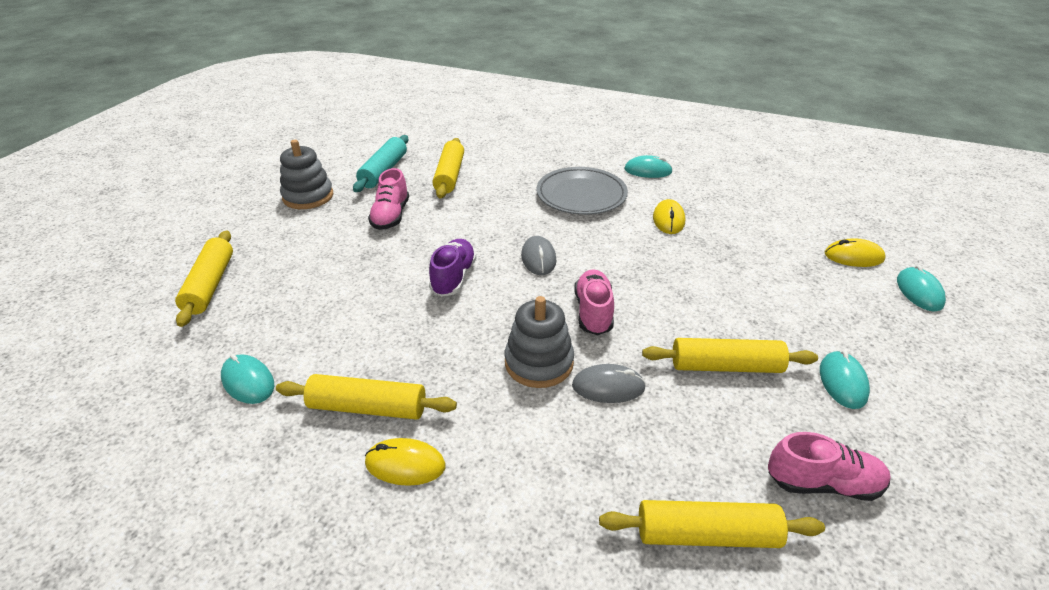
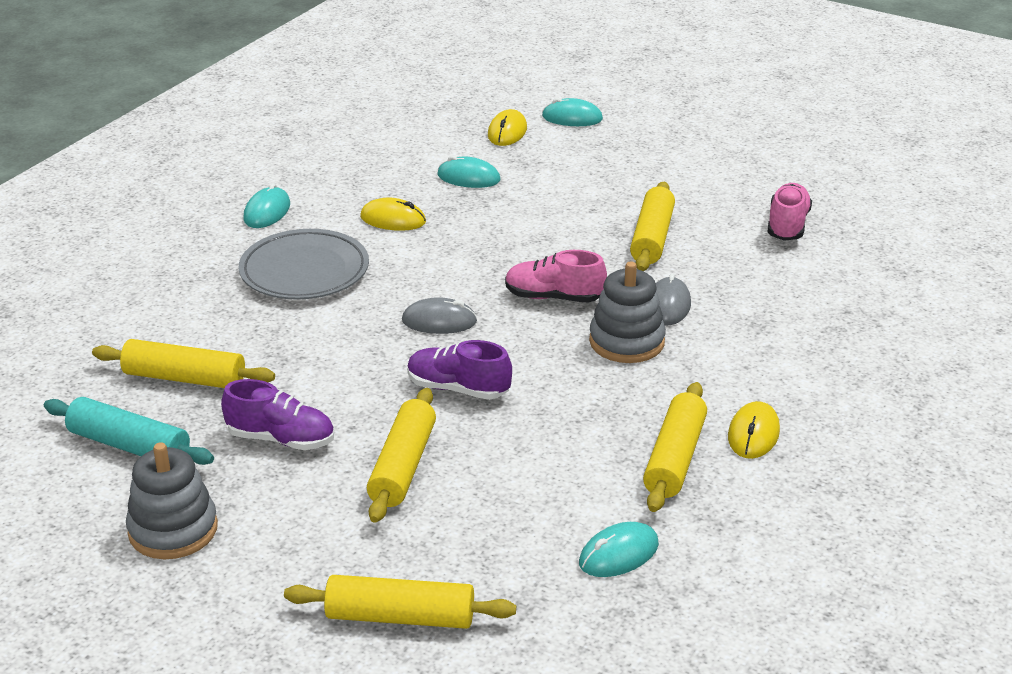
camera: 80 degrees left, 5 degrees down
(391, 216) = (281, 439): pink shoe -> purple shoe
(706, 534) = (832, 286): yellow rolling pin -> yellow rolling pin (402, 466)
(842, 382) = (681, 187): turquoise mouse -> turquoise mouse (468, 178)

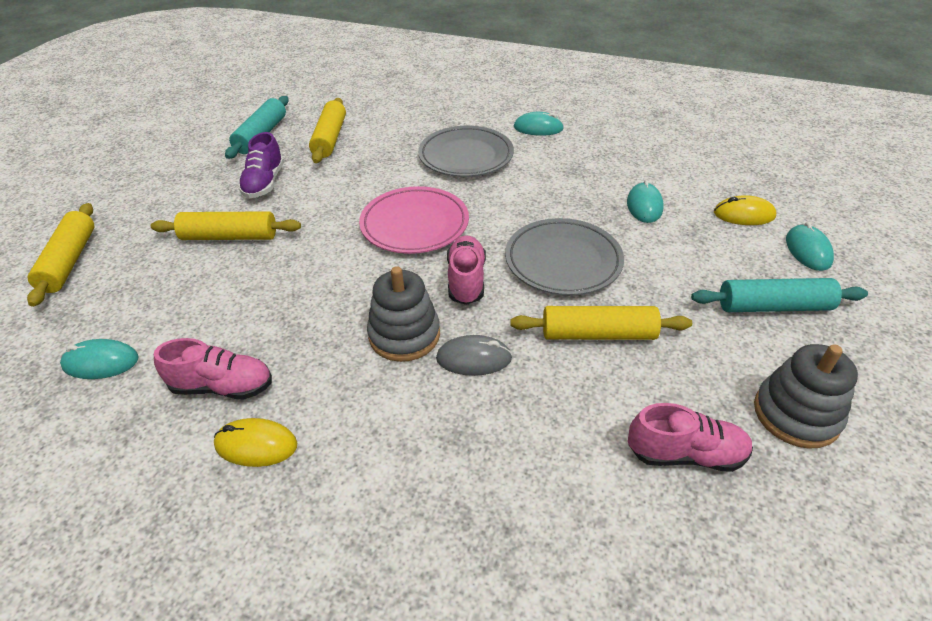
camera: 80 degrees right, 10 degrees up
(173, 530) = (179, 164): grey stacking toy -> grey stacking toy (796, 414)
(393, 219) = (554, 180): yellow mouse -> none
(439, 321) = (414, 224): grey mouse -> pink plate
(458, 389) = (324, 247): purple shoe -> none
(542, 238) = (563, 261): none -> grey plate
(618, 554) = (101, 362): turquoise mouse -> turquoise mouse turned 45 degrees counterclockwise
(639, 152) = (773, 306): none -> turquoise rolling pin
(675, 458) = (223, 386): yellow rolling pin -> pink shoe

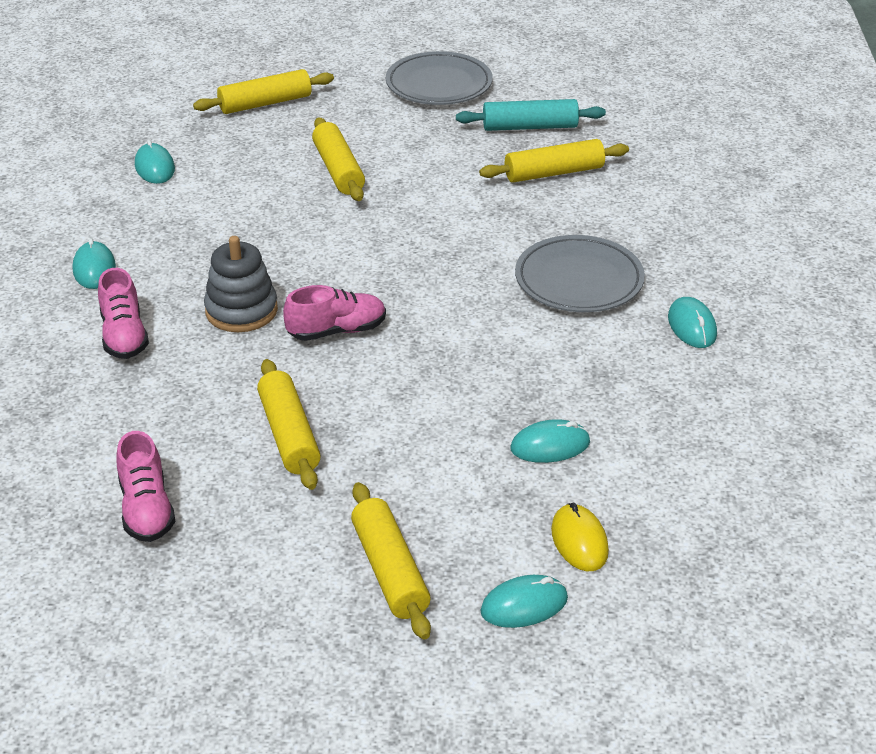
camera: 70 degrees right, 5 degrees down
(223, 386) = (148, 233): pink shoe -> pink shoe (124, 336)
(256, 445) = (94, 269): yellow mouse -> turquoise mouse
(264, 183) = (438, 160): purple shoe -> none
(414, 224) = (416, 275): pink plate -> none
(474, 358) = (225, 359): grey mouse -> none
(563, 261) = (400, 393): grey plate -> grey plate (439, 84)
(773, 306) = (390, 570): turquoise rolling pin -> yellow rolling pin
(796, 414) = (219, 587): grey stacking toy -> none

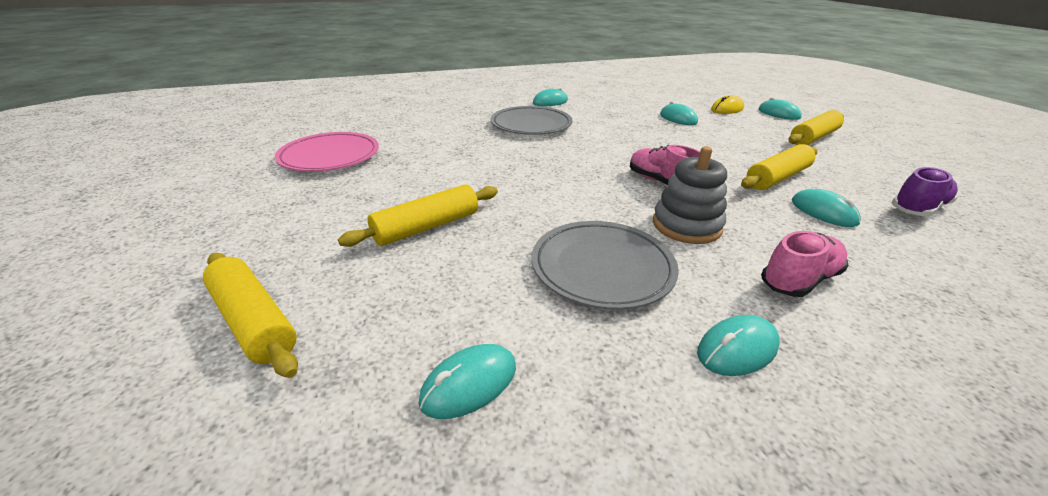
camera: 110 degrees left, 5 degrees down
(146, 509) = (918, 208): pink shoe -> purple shoe
(196, 422) = (823, 212): none -> turquoise mouse
(439, 84) = (232, 205): grey plate -> grey plate (602, 268)
(530, 127) = (330, 157): turquoise rolling pin -> pink plate
(554, 173) = (403, 142): yellow rolling pin -> none

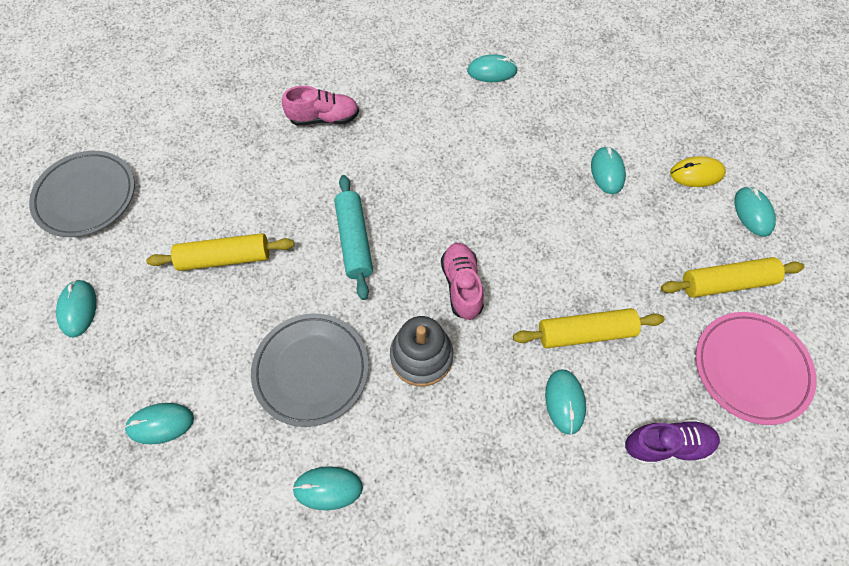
camera: 30 degrees right, 30 degrees up
(254, 321) = (78, 309): yellow rolling pin -> turquoise mouse
(330, 157) = (209, 110): pink plate -> pink plate (751, 368)
(531, 125) = (428, 120): grey plate -> grey plate (86, 196)
(544, 185) = (354, 241): none -> turquoise rolling pin
(799, 280) = (440, 459): pink shoe -> pink shoe (324, 118)

